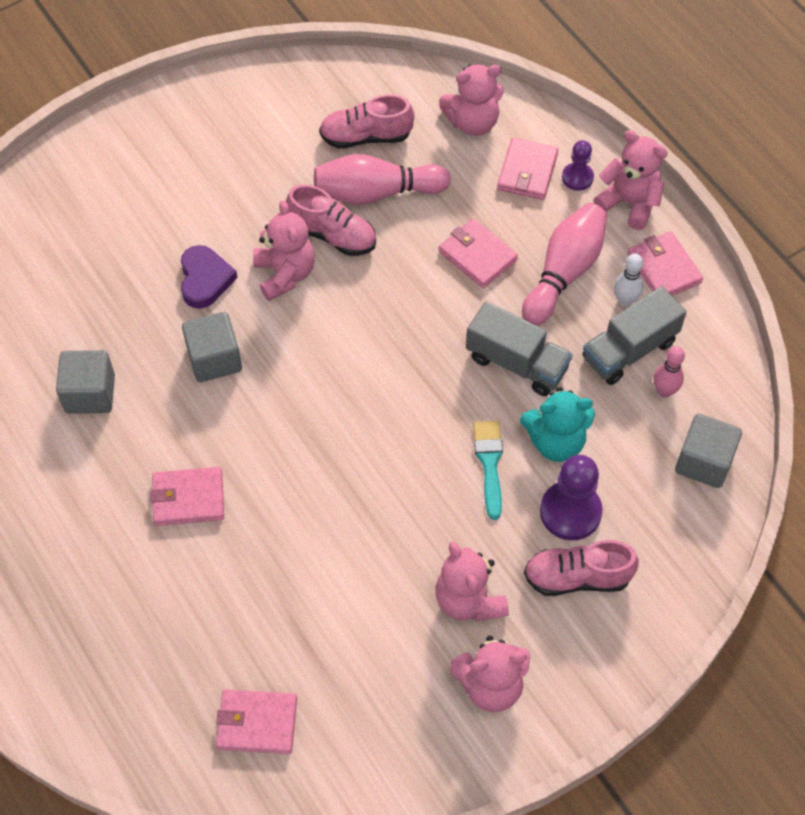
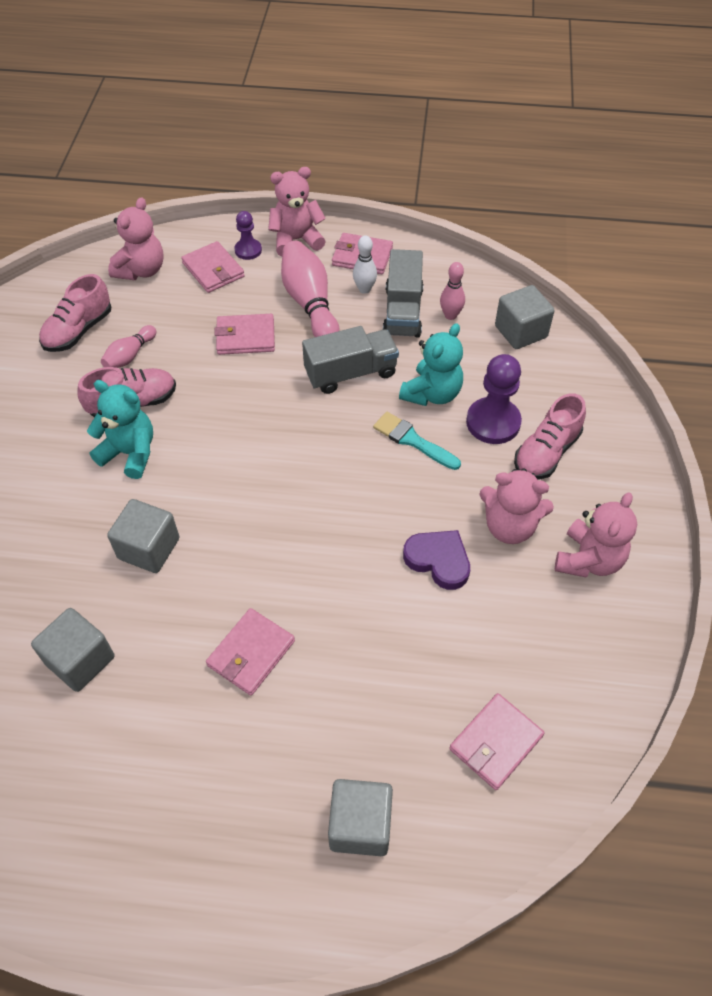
camera: 50 degrees left, 5 degrees down
(117, 673) = (360, 825): none -> grey cube
(205, 279) = (73, 506): purple heart -> purple heart (438, 560)
(285, 274) = (130, 453): pink teddy bear -> turquoise teddy bear
(376, 192) = (130, 355): pink bowling pin -> pink bowling pin, size x0.55

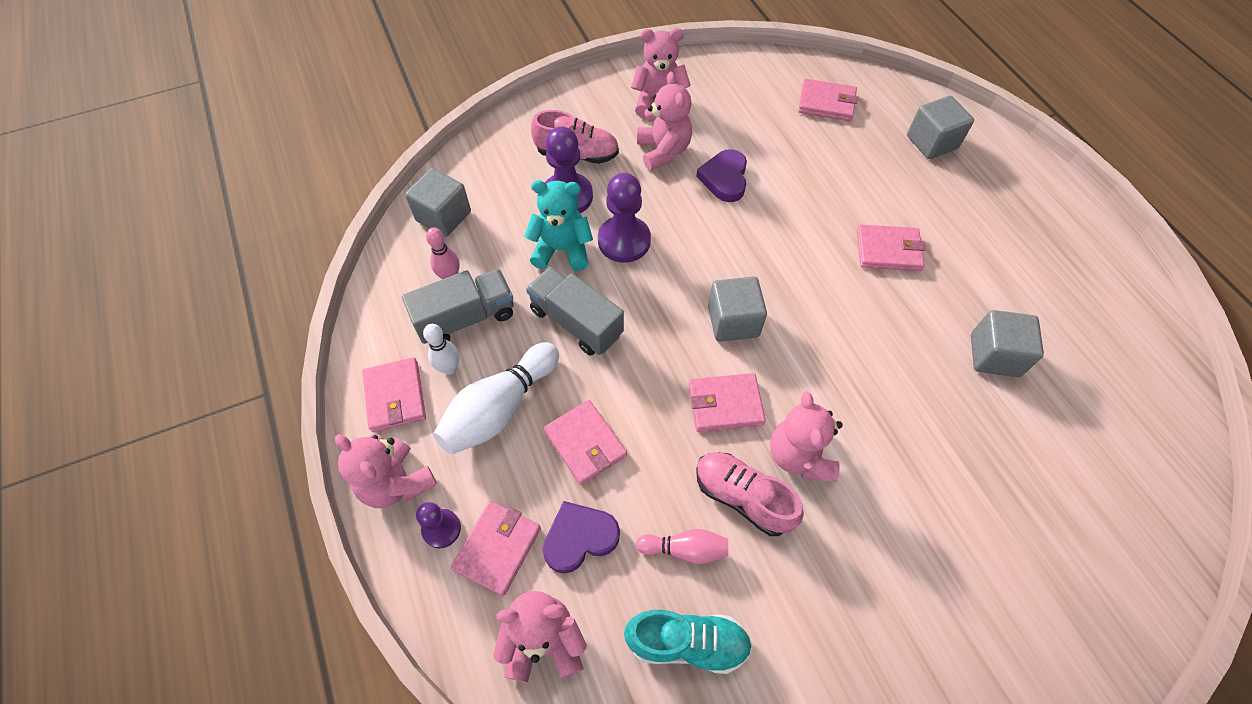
camera: 120 degrees left, 5 degrees up
(78, 331) = (687, 643): pink shoe -> turquoise shoe
(130, 453) = (799, 456): turquoise teddy bear -> pink teddy bear
(149, 548) = (872, 371): grey cube -> grey cube (733, 321)
(185, 308) = (579, 538): none -> purple heart
(207, 430) = (725, 404): none -> pink wallet
(310, 304) = (499, 408): pink bowling pin -> white bowling pin
(412, 440) = (624, 241): turquoise brush -> purple pawn

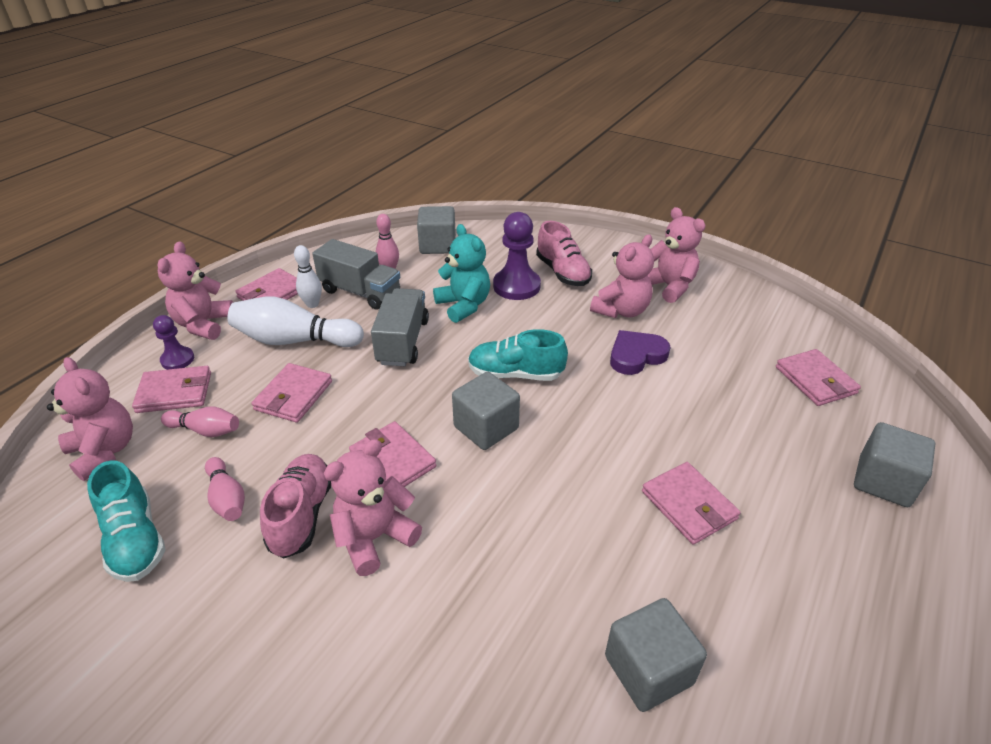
camera: 55 degrees right, 20 degrees down
(579, 538) = (205, 430): purple heart -> pink bowling pin
(624, 241) = (505, 331): purple pawn -> none
(685, 266) = (515, 374): none -> turquoise shoe

